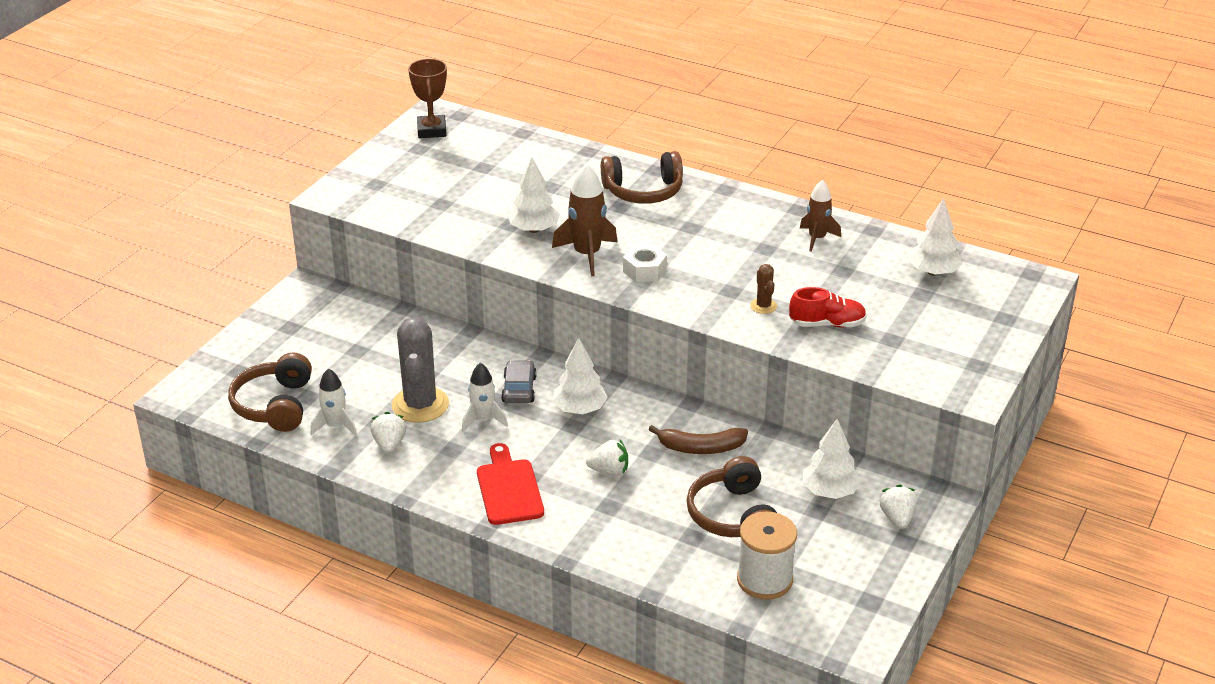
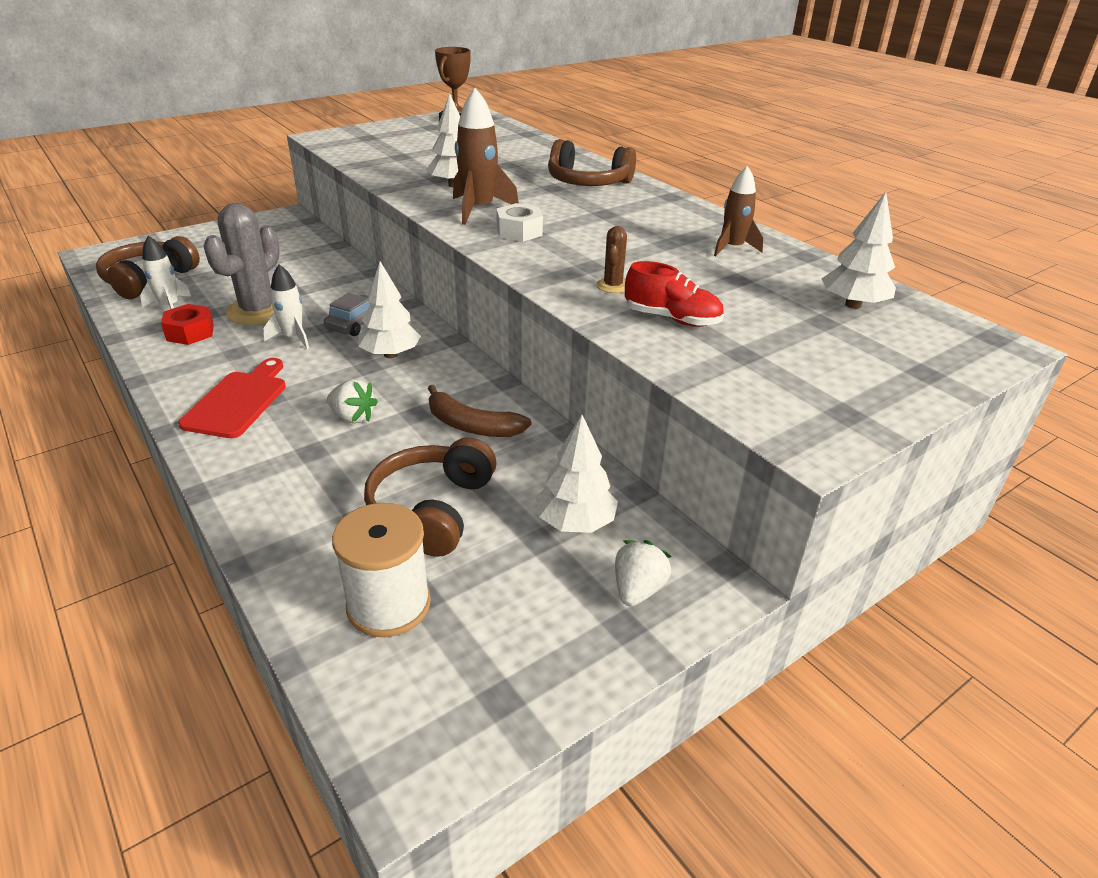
camera: 25 degrees right, 0 degrees up
(389, 444) = (190, 332): white strawberry -> red nut

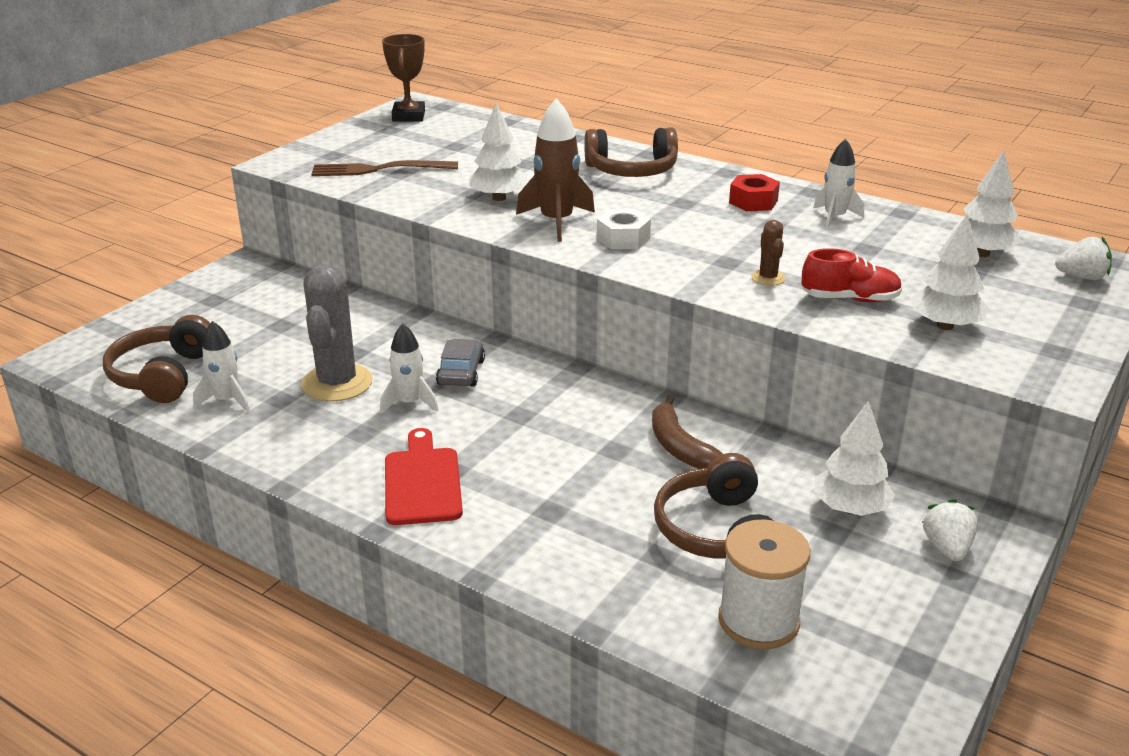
camera: 20 degrees left, 5 degrees down
(190, 332) = (286, 423): red nut -> red nut (753, 202)
(353, 417) = (557, 468): white strawberry -> white strawberry (1081, 277)
(387, 151) = (378, 170): none -> brown fork
(390, 354) = (531, 397): white tree -> white tree (945, 326)
(472, 426) = (680, 447): brown banana -> brown banana turned 60 degrees clockwise
(732, 248) = (834, 218): brown rocket -> white rocket

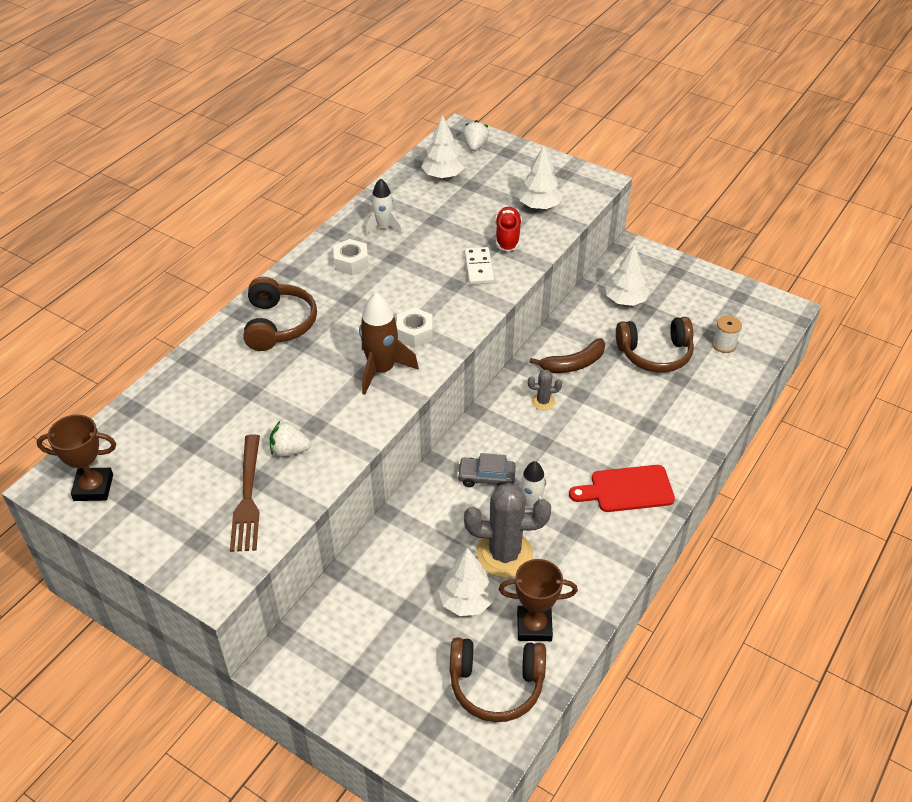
camera: 90 degrees left, 15 degrees up
(227, 400) = (534, 626): white rocket -> brown trophy
(499, 198) = (329, 406): white tree -> white tree (466, 601)
(597, 418) = (543, 401): none -> grey cactus
(753, 202) = (351, 263): red nut -> white nut
(758, 621) = (724, 344): white spool -> white spool, size x0.58
(768, 278) = (479, 268): brown cactus -> white domino
(947, 548) = (653, 271): white strawberry -> white strawberry (289, 451)

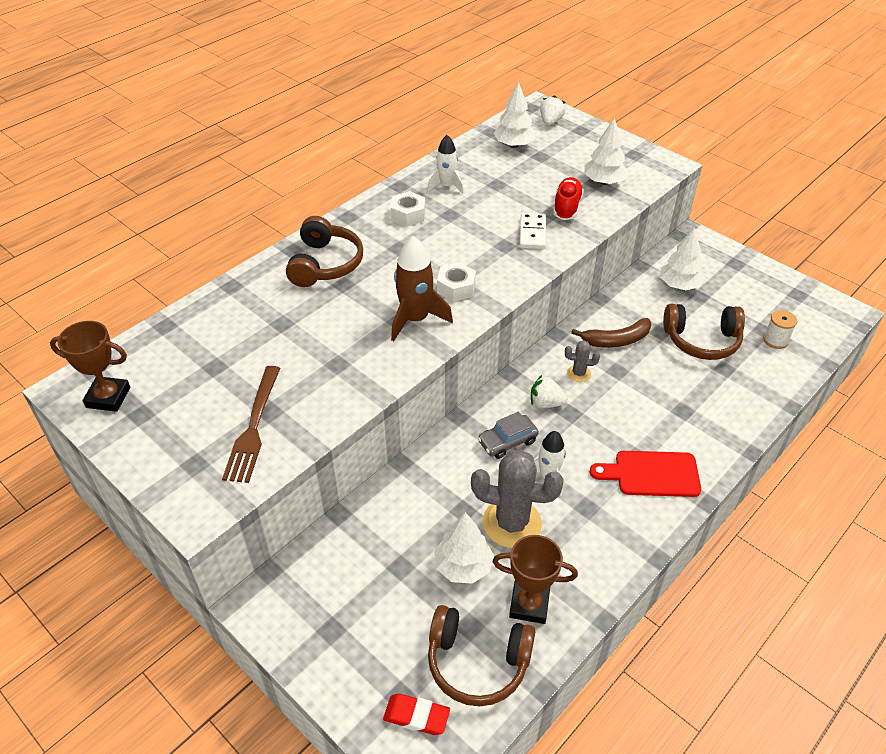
camera: 10 degrees right, 0 degrees up
(289, 451) = (306, 387): white strawberry -> white strawberry (546, 403)
(450, 741) = (416, 716): none -> red eraser
(486, 477) = (507, 441): grey car -> grey car turned 45 degrees counterclockwise

